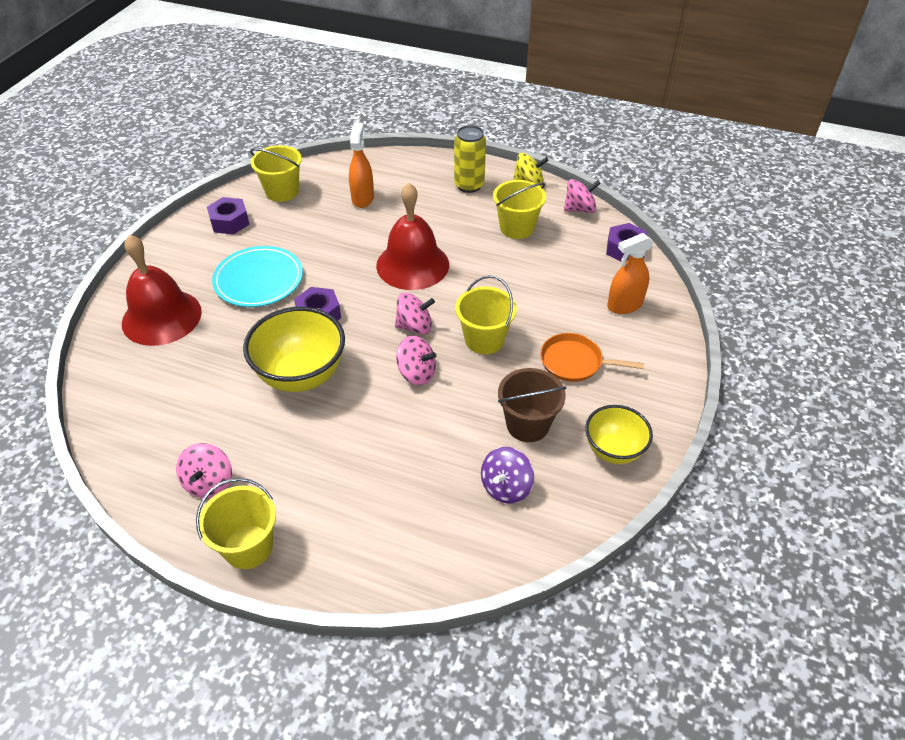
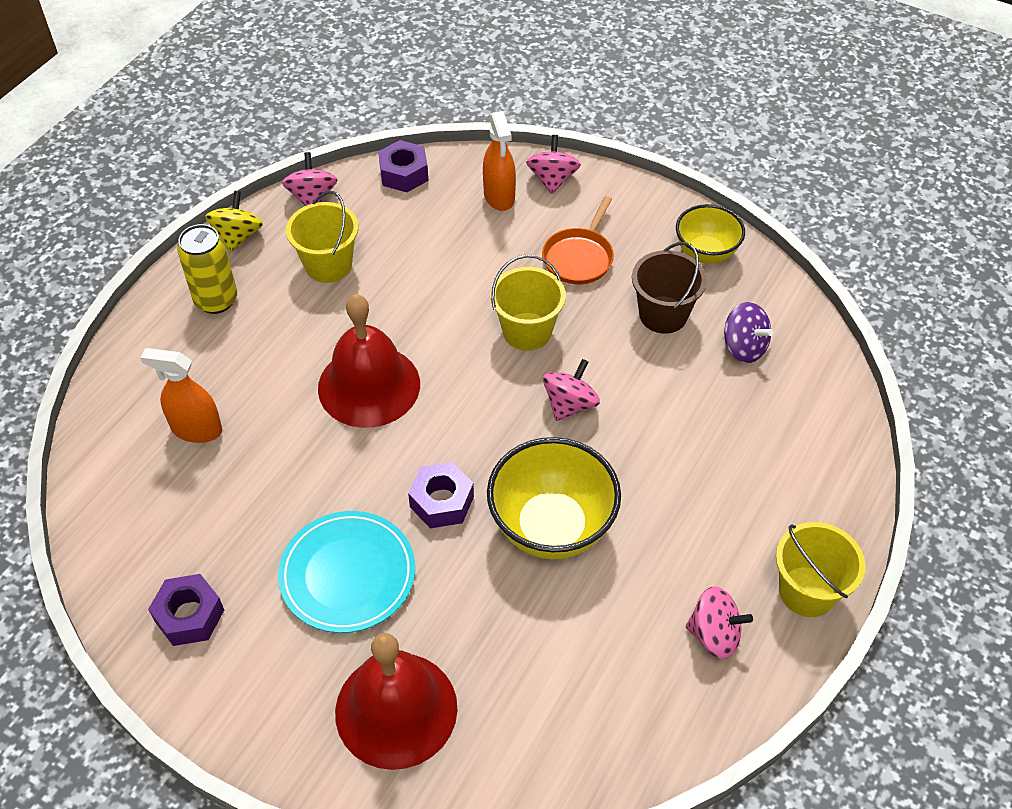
camera: 80 degrees left, 5 degrees up
(282, 191) = (135, 537): yellow bucket -> none
(415, 326) = (489, 397): pink spinning top -> pink spinning top (552, 179)

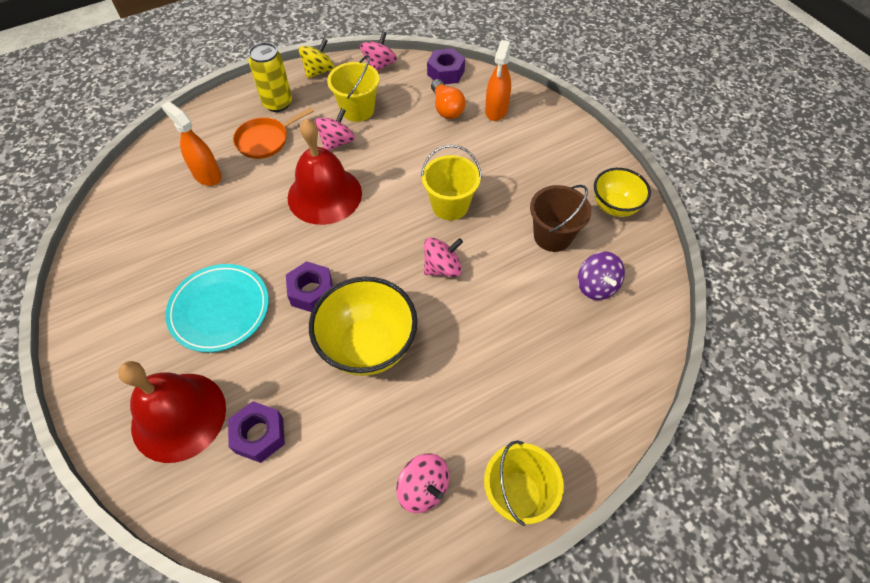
camera: 30 degrees right, 5 degrees up
(189, 616) = (114, 287): purple nut -> purple nut (259, 435)
(437, 218) = (446, 108): none -> orange light bulb
(552, 179) = (540, 113): pink spinning top -> pink spinning top (337, 142)
(579, 257) = (521, 172): orange pan -> orange pan (265, 140)

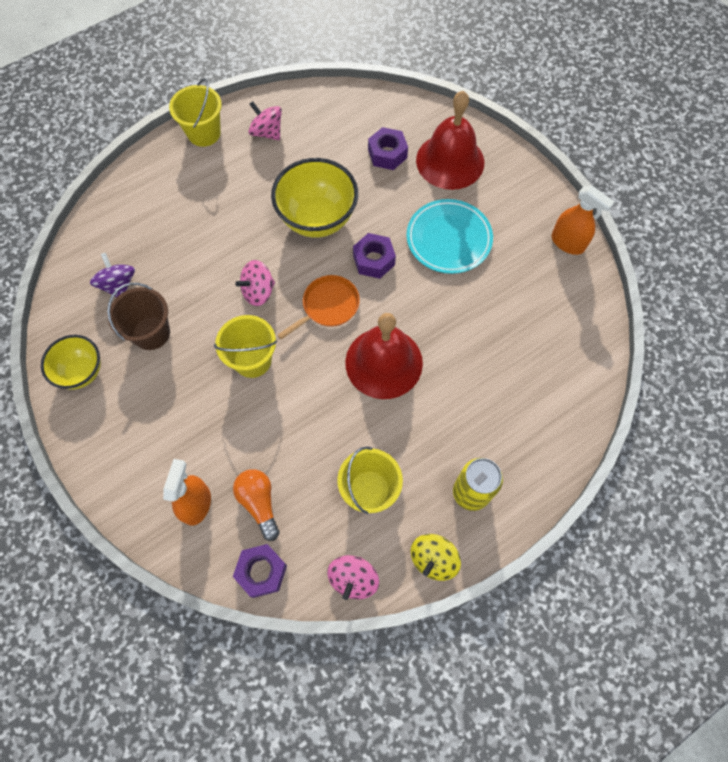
camera: 175 degrees right, 10 degrees up
(207, 175) = (515, 377): orange spray bottle -> orange spray bottle (567, 243)
(265, 140) = (468, 431): orange pan -> orange pan (328, 306)
(337, 142) = (385, 435): pink spinning top -> none

